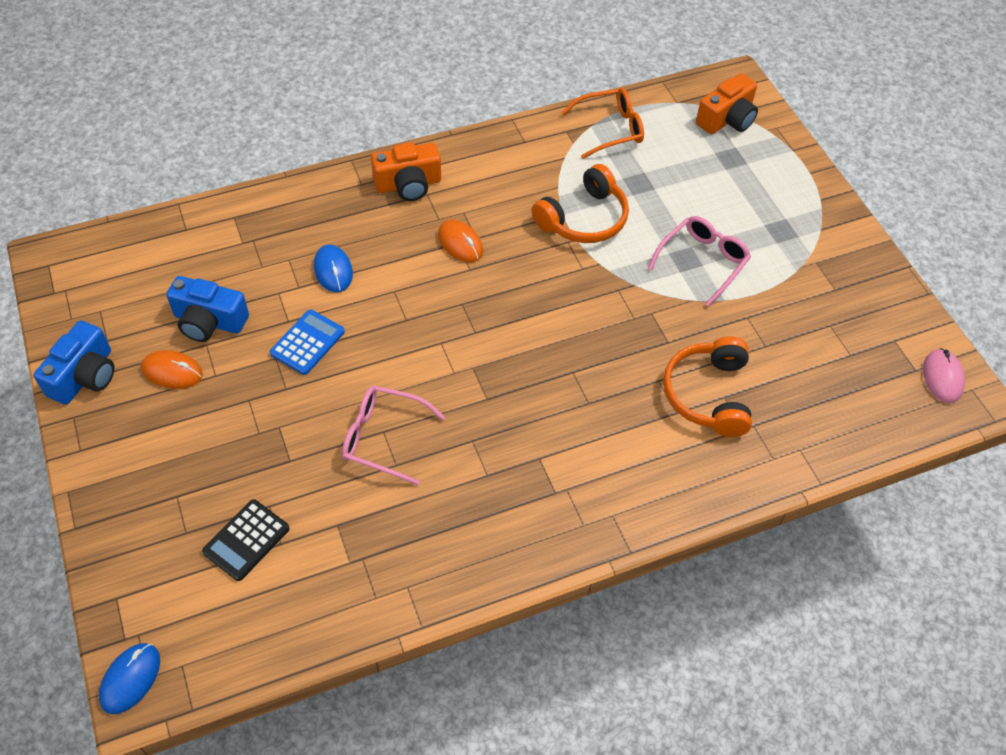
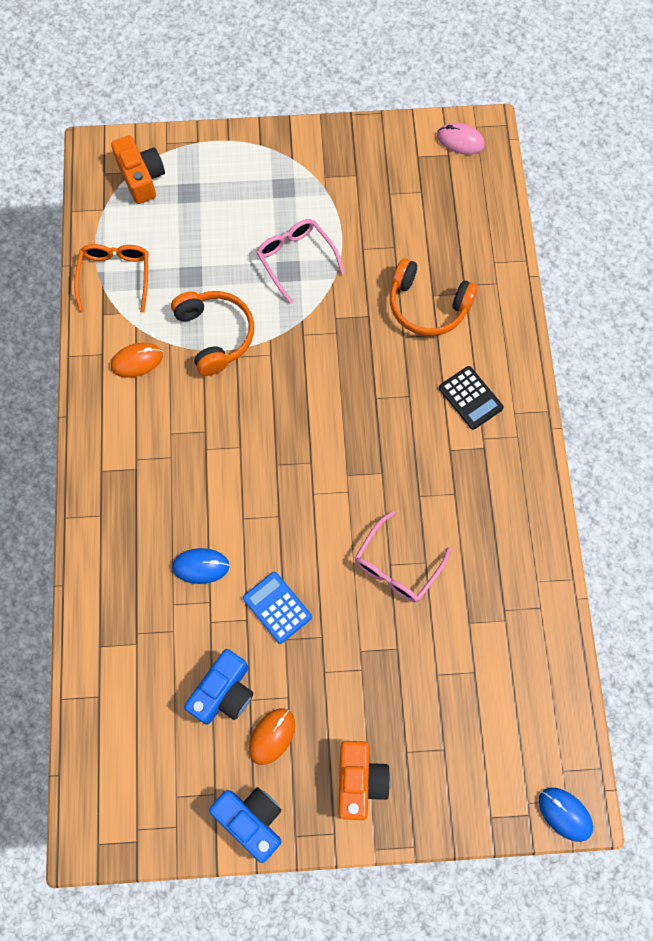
camera: 70 degrees left, 15 degrees up
(246, 540) = (464, 699): black calculator -> black calculator (470, 398)
(408, 184) = (118, 473): orange camera -> orange camera (359, 781)
(460, 243) = (207, 446): orange mouse -> orange mouse (137, 361)

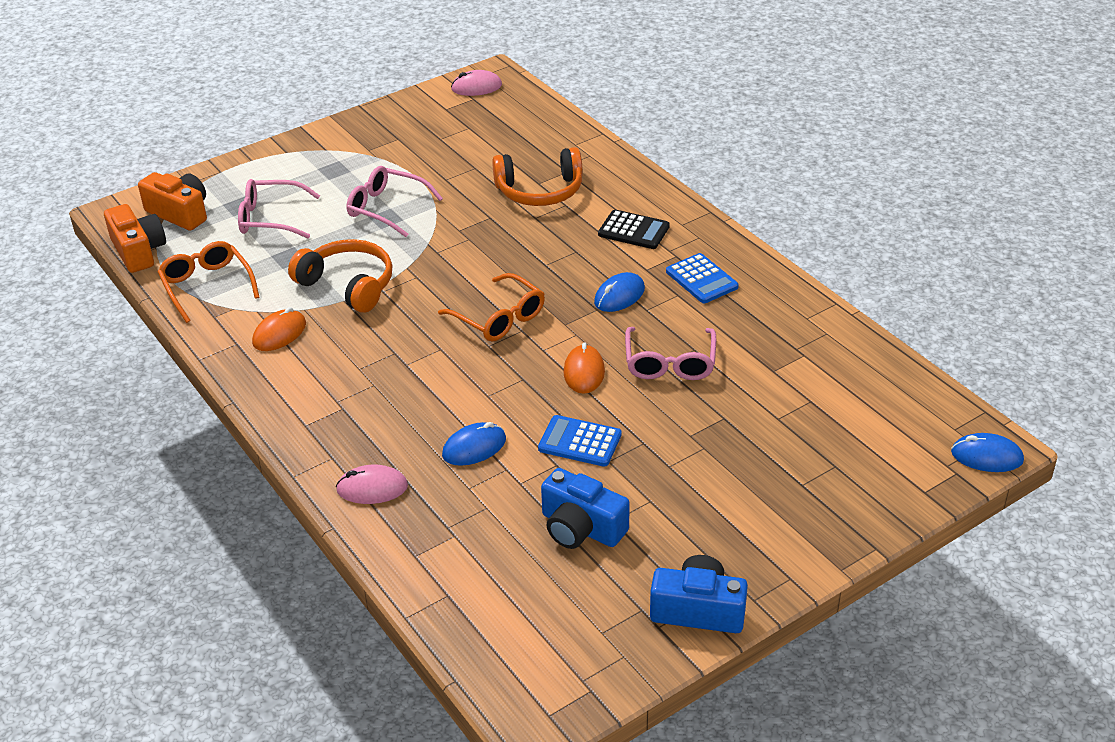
camera: 30 degrees left, 30 degrees down
(109, 563) = (372, 488): none -> pink mouse
(203, 222) = (271, 218): none -> pink glasses
(223, 692) = (581, 528): blue camera -> blue camera turned 120 degrees clockwise
(272, 736) = (660, 536): orange mouse -> orange mouse (584, 372)
(302, 439) = (499, 318): none -> orange glasses
(359, 781) = (778, 527): orange camera -> orange camera (138, 251)
(408, 468) = (619, 296): none -> blue mouse
(485, 487) = (701, 279): none -> blue calculator

